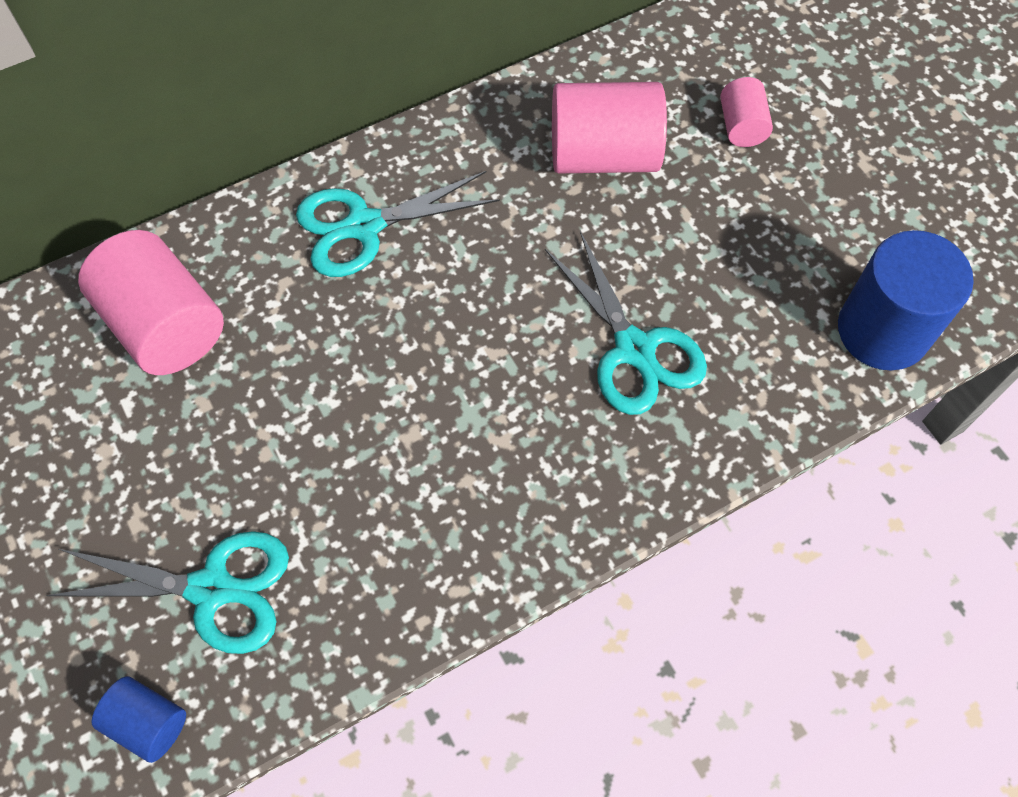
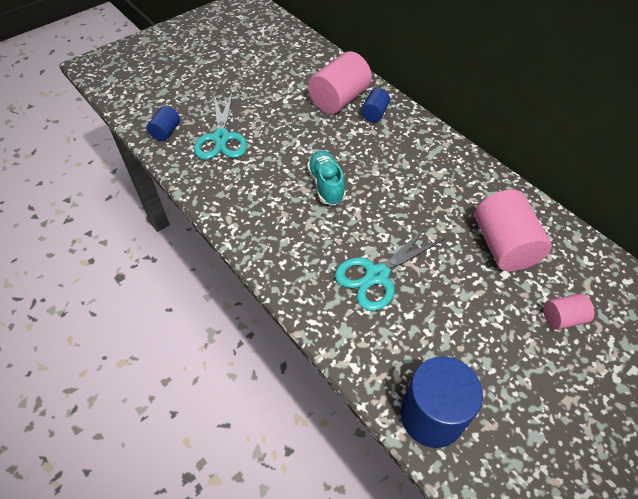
camera: 80 degrees right, 10 degrees down
(233, 268) = (374, 113): none -> blue cylinder
(364, 226) = (414, 153): turquoise scissors -> none
(410, 393) = (326, 185): none -> turquoise shoe

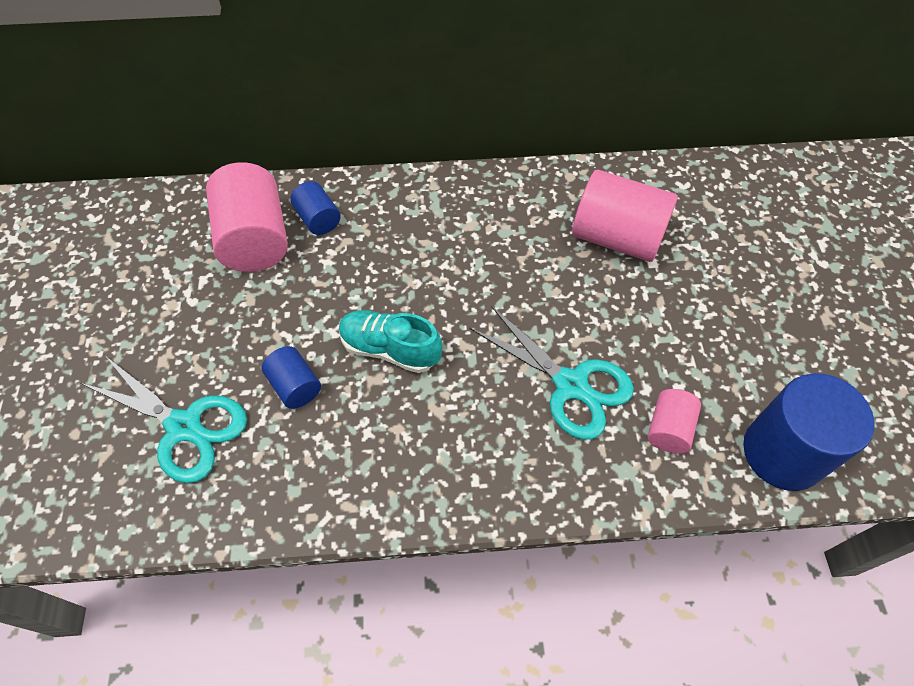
camera: 55 degrees left, 5 degrees up
(166, 132) = (92, 500): blue cylinder -> blue cylinder (295, 386)
(377, 275) = (571, 385): turquoise scissors -> turquoise scissors turned 45 degrees counterclockwise
(562, 318) = (735, 254): pink cylinder -> pink cylinder (669, 429)

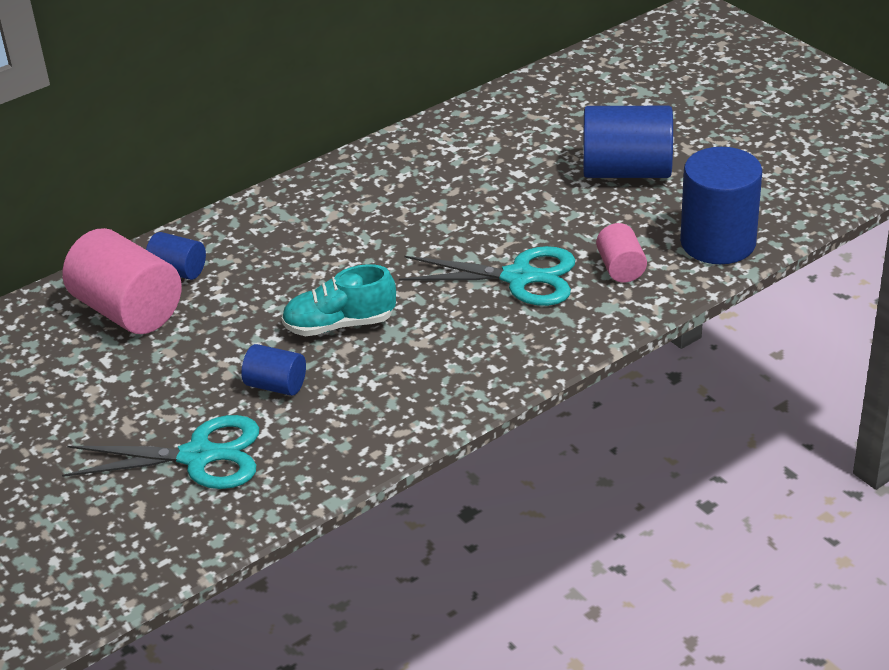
camera: 30 degrees left, 20 degrees down
(616, 238) = (473, 169): pink cylinder -> none
(751, 313) = (626, 171): none -> blue cylinder

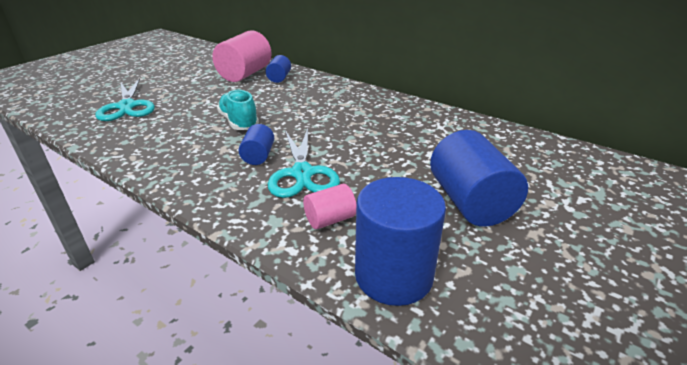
camera: 70 degrees right, 5 degrees down
(276, 385) = (183, 115): blue cylinder -> blue cylinder (258, 156)

